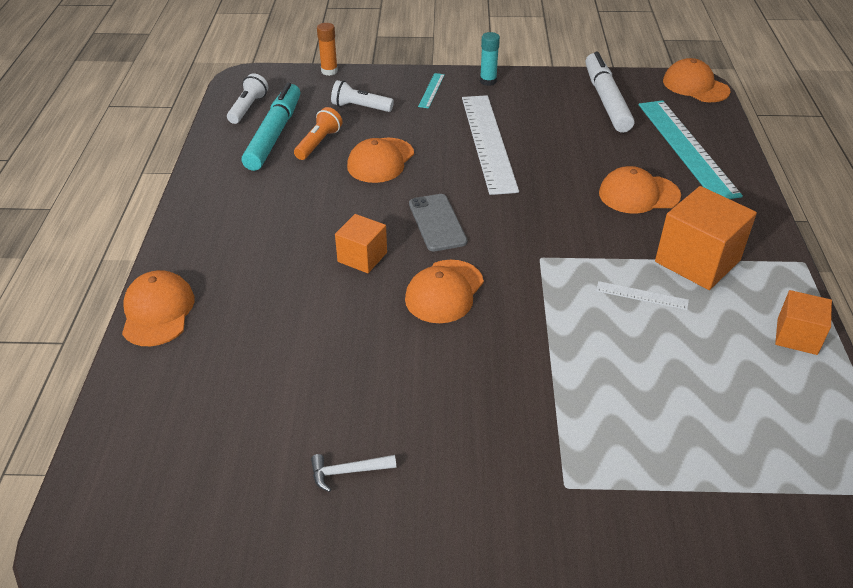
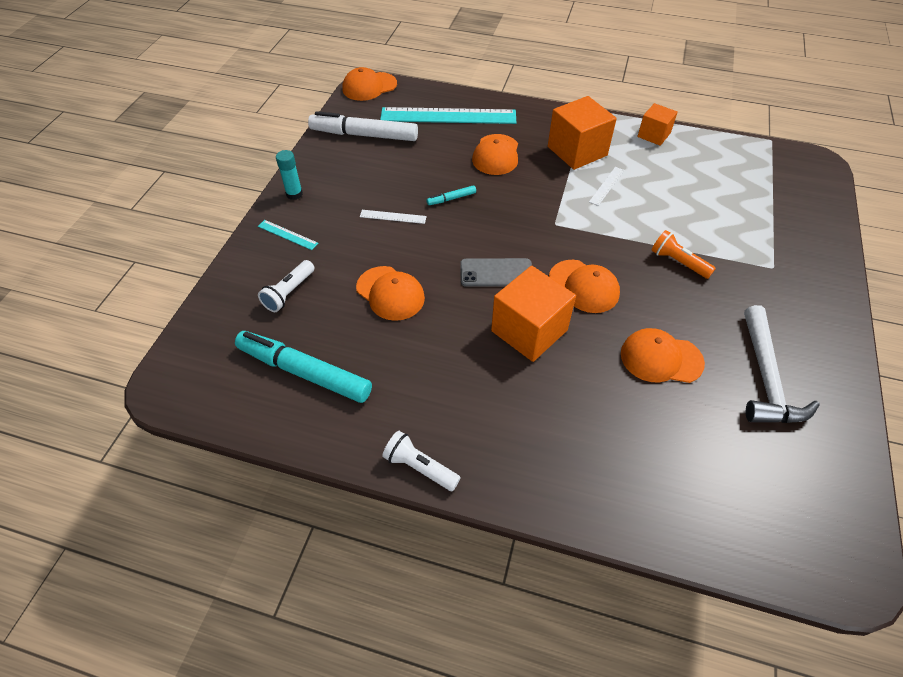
camera: 75 degrees left, 10 degrees up
(158, 311) = (573, 502): orange cap -> orange cap (661, 358)
(248, 108) = (236, 391): white flashlight -> white flashlight (419, 467)
(318, 143) = (338, 336): orange flashlight -> orange flashlight (678, 262)
(329, 71) = (200, 306): orange glue stick -> none
(347, 472) = (766, 378): white hammer -> white hammer, size x2.19
(362, 257) = (529, 330): orange cube -> orange cube, size x1.69
(488, 142) = (393, 217): white ruler -> white ruler, size x0.42
(538, 174) = (451, 199): none -> turquoise marker

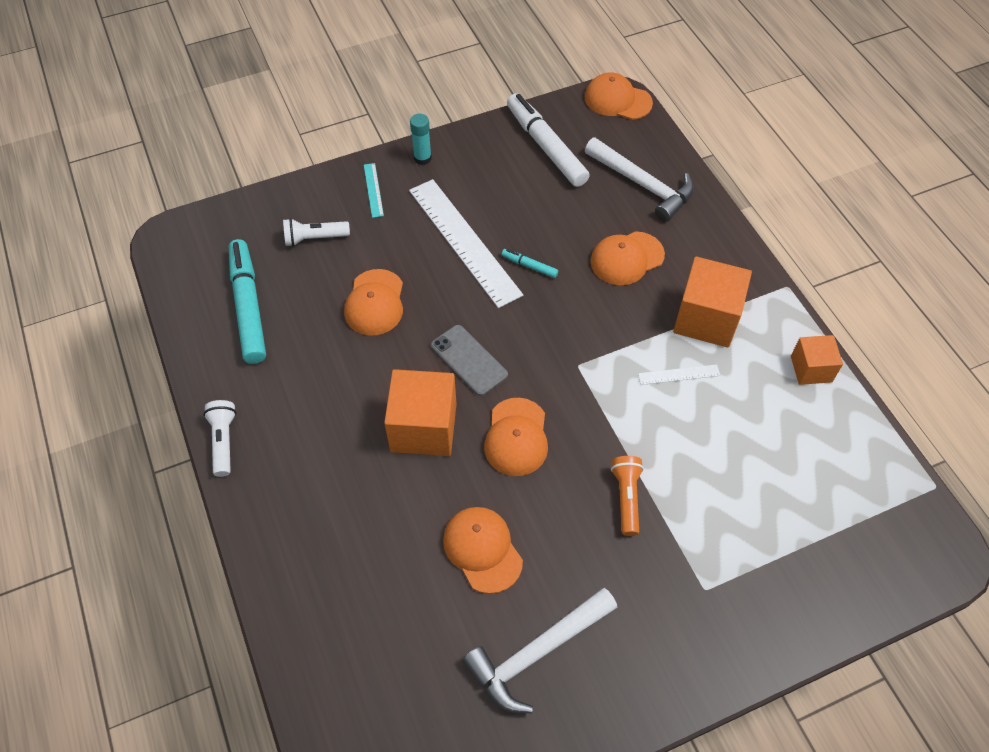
camera: 50 degrees right, 5 degrees up
(393, 217) = (463, 241): white ruler -> white ruler, size x2.37
(448, 116) = (643, 185): turquoise ruler -> white hammer

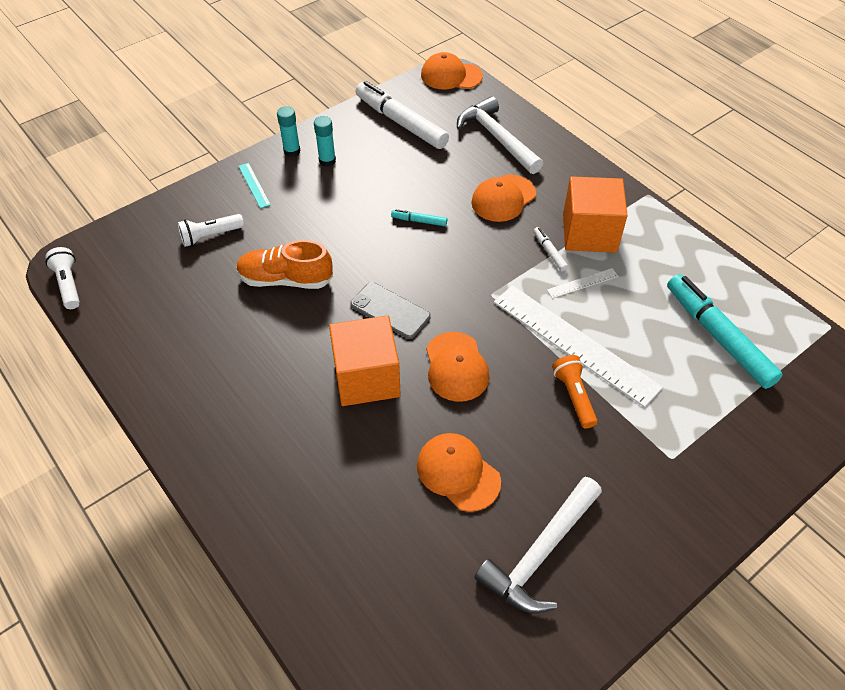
camera: 15 degrees left, 5 degrees down
(223, 441) = (173, 434): white flashlight -> white flashlight (68, 284)
(248, 307) = (162, 308): turquoise marker -> turquoise marker (718, 336)
(375, 303) = (285, 279): orange cap -> orange shoe
(455, 177) = (327, 161): none -> turquoise glue stick
(463, 241) = (352, 212): white ruler -> white ruler (574, 344)
(643, 185) = (496, 138): white hammer -> white hammer turned 150 degrees counterclockwise
(655, 331) = (549, 252): none -> white marker
(811, 369) = (692, 255): orange cube -> none

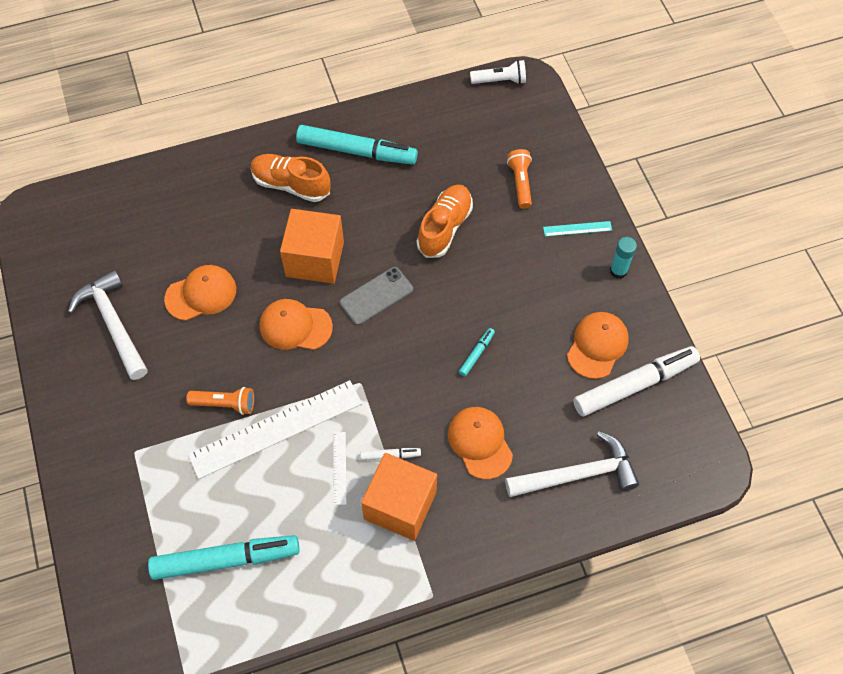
camera: 110 degrees right, 10 degrees up
(202, 387) = (357, 151): none -> turquoise marker
(210, 236) = (520, 183): white flashlight -> orange flashlight
(271, 437) = (291, 185): none -> orange shoe
(327, 161) = (593, 298): turquoise glue stick -> none
(451, 76) = (708, 467): orange cap -> orange cap (597, 346)

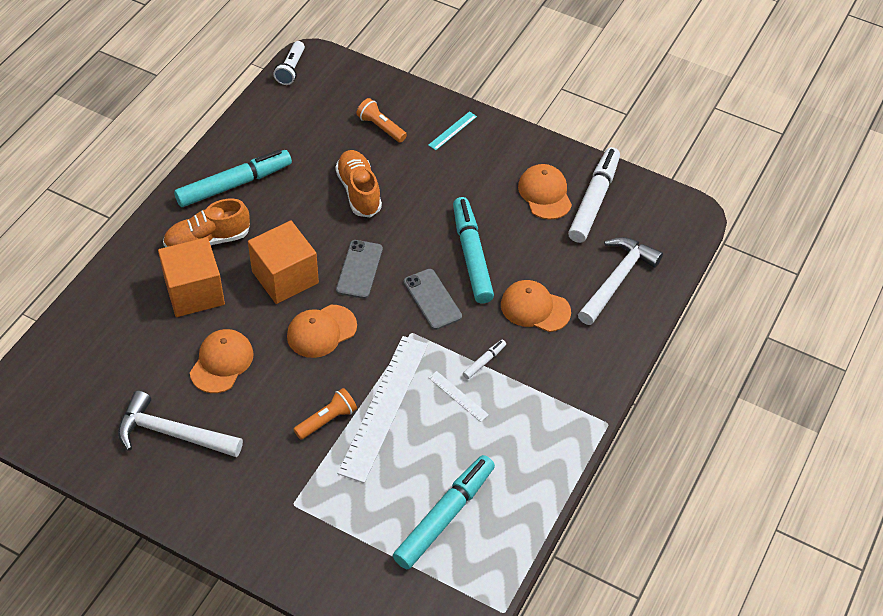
camera: 45 degrees left, 10 degrees down
(400, 505) = (525, 386): orange cube -> orange cube (194, 292)
(405, 367) = (432, 299): none -> grey phone
(476, 354) = (471, 255): turquoise marker -> turquoise marker, size x2.32
(500, 80) = (291, 69): white flashlight -> white flashlight turned 150 degrees clockwise
(618, 271) = (508, 139): turquoise glue stick -> none

